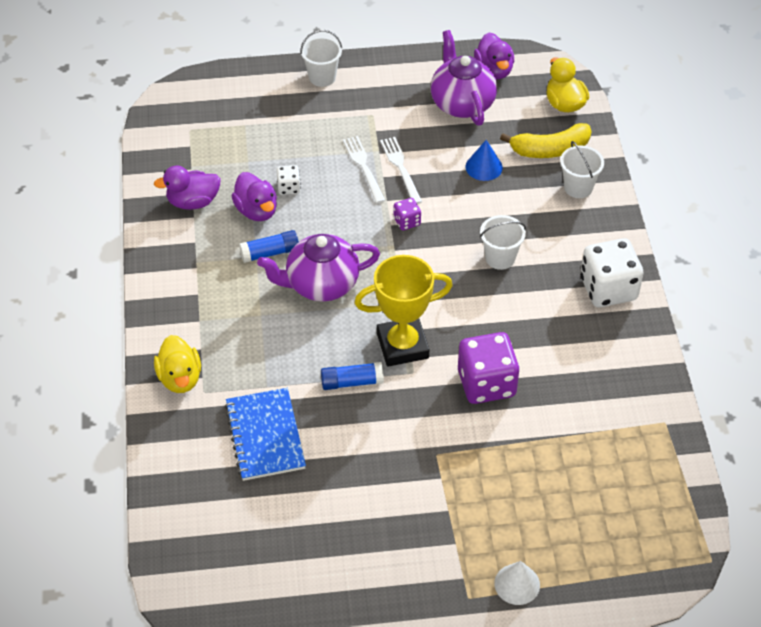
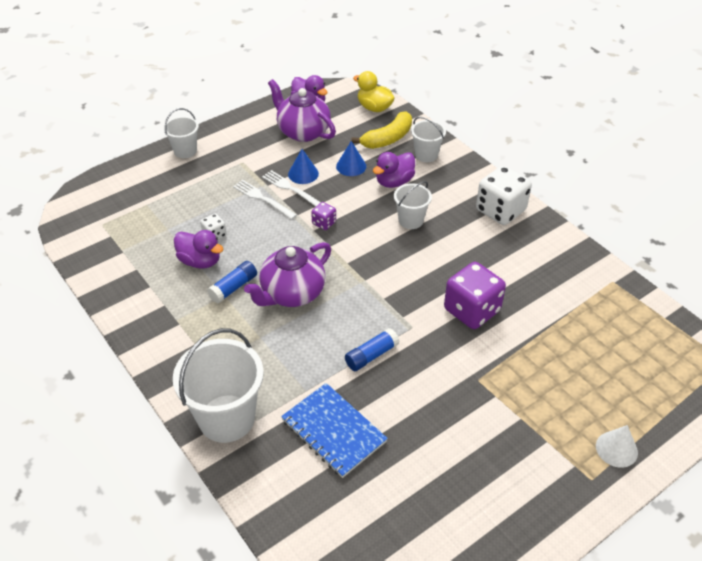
camera: 30 degrees left, 5 degrees down
(180, 378) = (226, 418): yellow duck -> white bucket
(193, 202) = (141, 275): purple duck -> purple duck (394, 182)
(402, 345) = (389, 311): yellow trophy -> none
(426, 155) = (303, 174): none -> blue cone

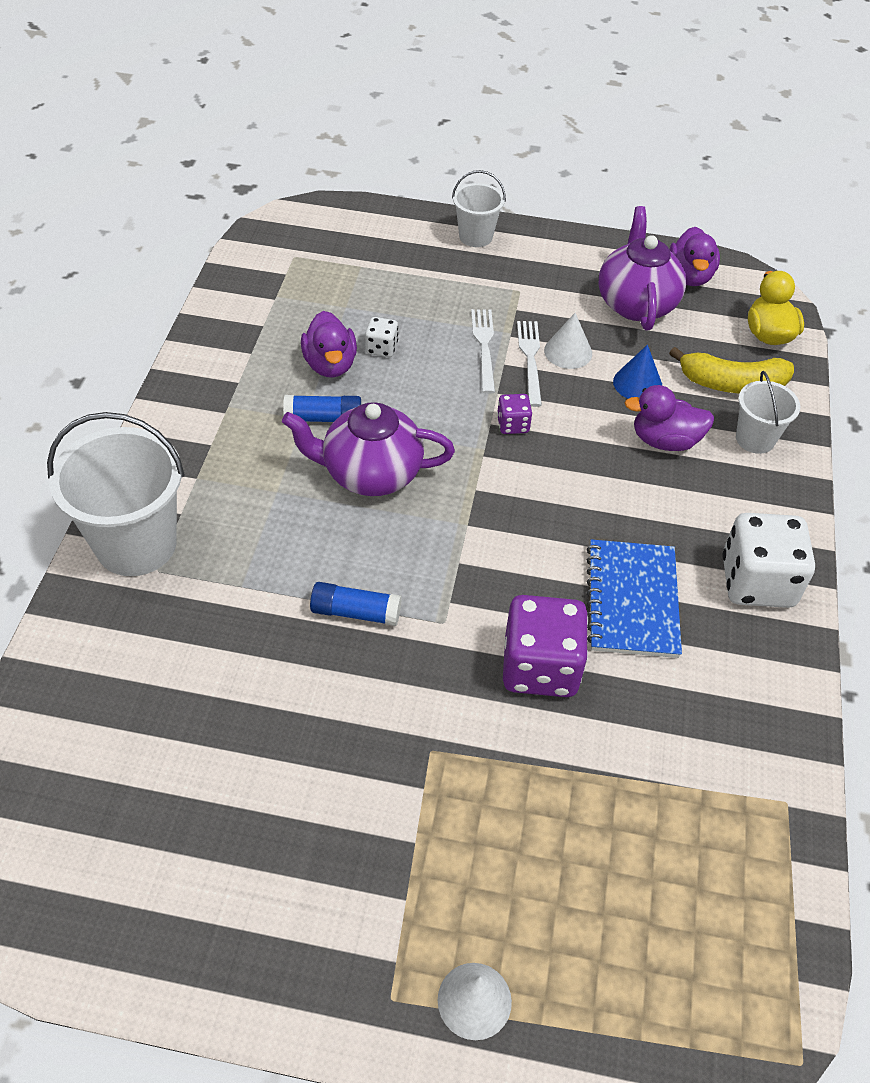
camera: 45 degrees right, 5 degrees up
(303, 174) = (568, 352): blue cone -> white cone
(333, 431) = (208, 653): blue notebook -> blue notebook (632, 600)
(411, 220) = (619, 501): white bucket -> none

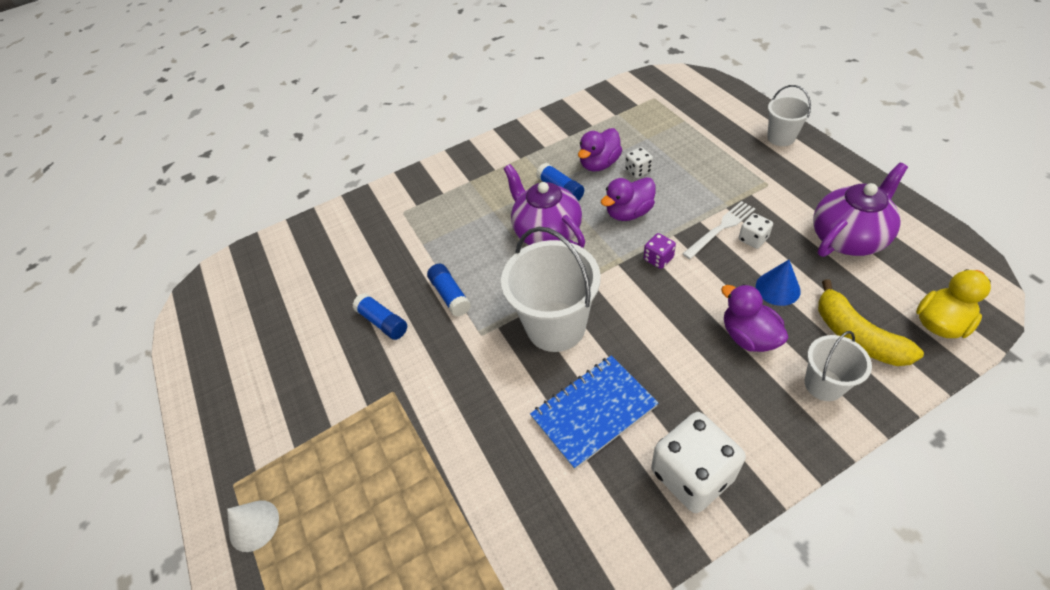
camera: 60 degrees right, 0 degrees up
(136, 544) = (410, 194): white bucket -> white bucket (556, 326)
(317, 700) = (383, 322): none -> blue glue stick
(484, 347) = (700, 204): white fork -> none
(540, 667) = (494, 400): purple dice -> none
(568, 352) = (753, 239): white cone -> white dice
(689, 276) = (921, 244): purple duck -> purple duck (629, 213)

